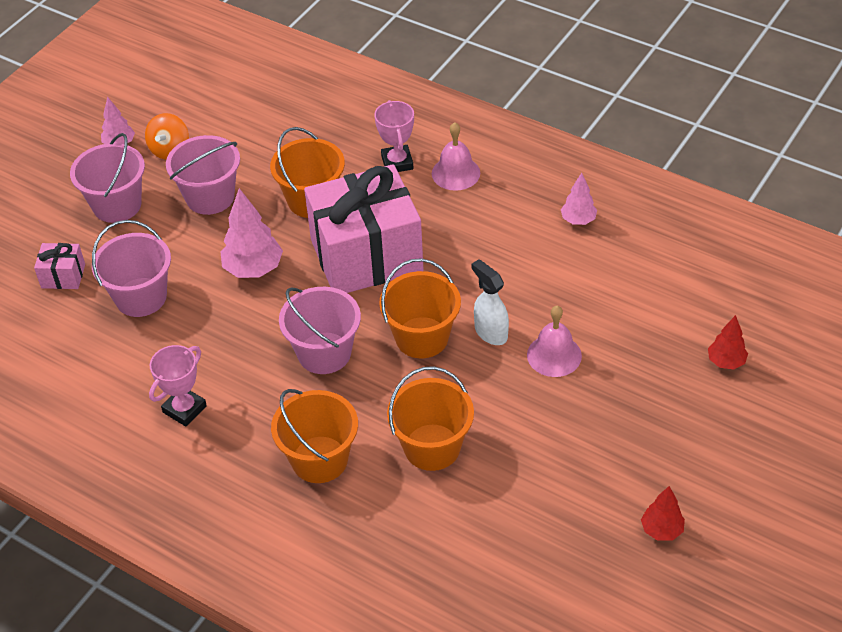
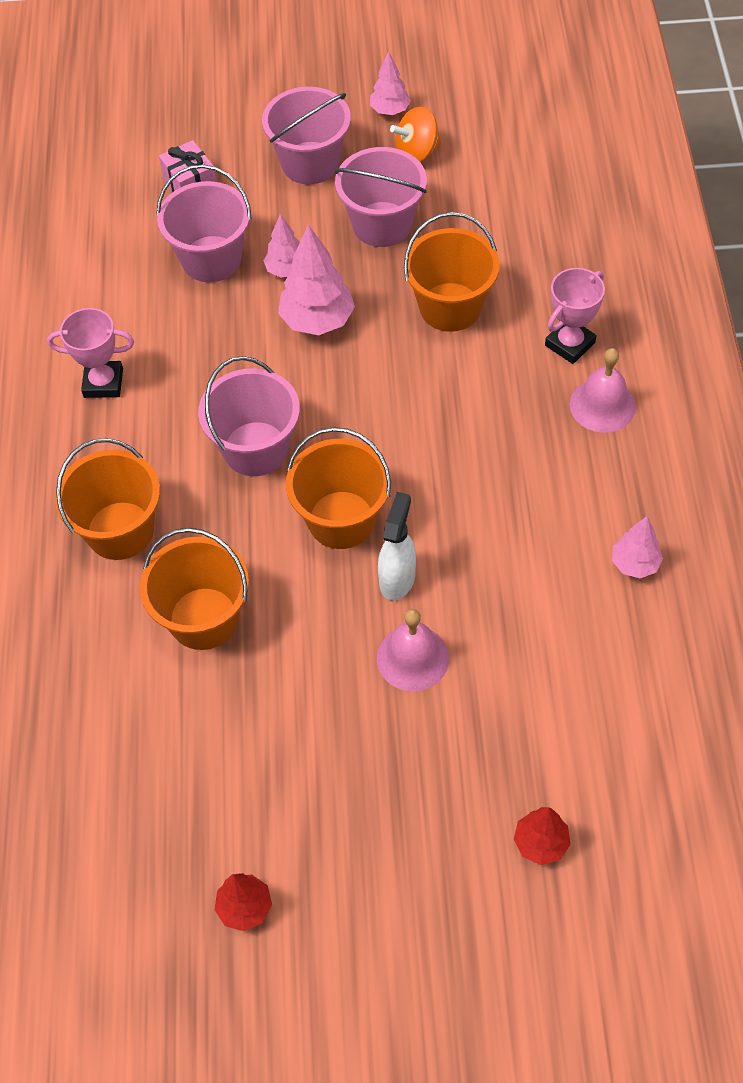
camera: 55 degrees right, 10 degrees up
(194, 263) = (286, 270): none -> pink tree
(366, 255) = (414, 401): pink gift -> none

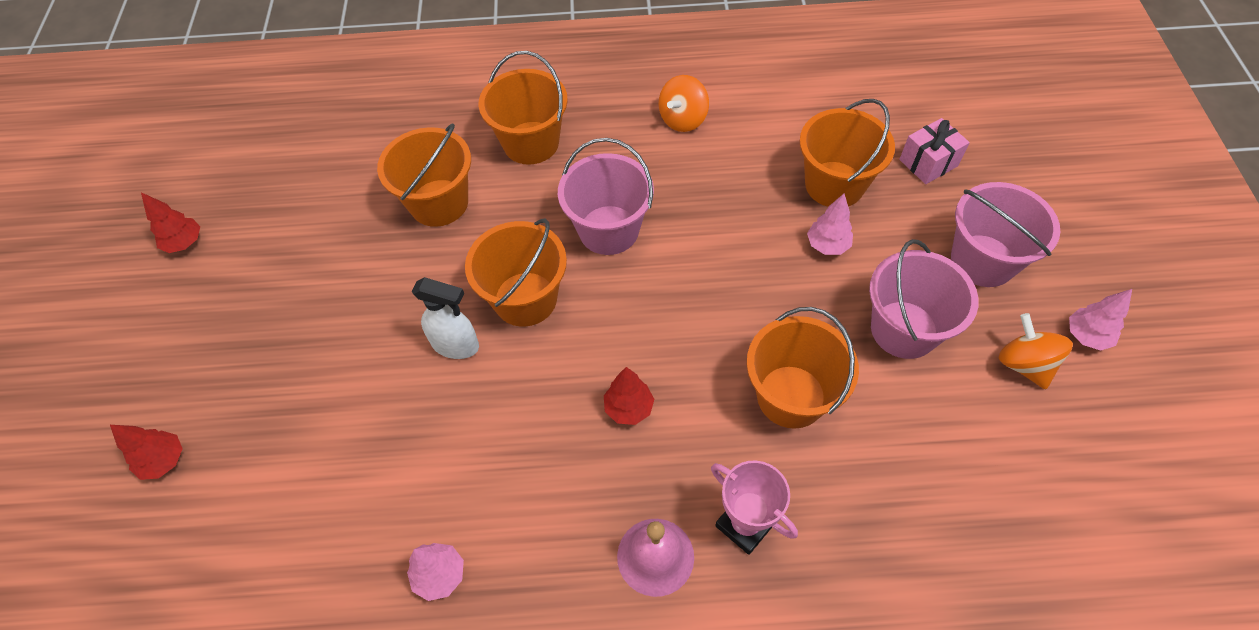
camera: 90 degrees right, 0 degrees up
(103, 383) = (683, 119): pink trophy -> orange spinning top
(211, 259) = (834, 184): pink bucket -> orange bucket
(317, 321) = (763, 273): pink tree -> none
(413, 658) = (371, 358): pink bell -> none
(465, 426) = (629, 408): none -> red tree

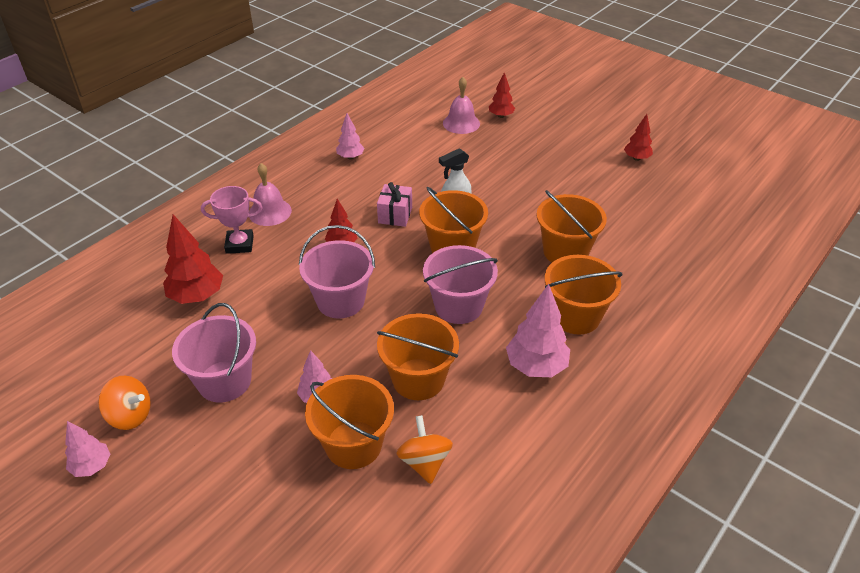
camera: 130 degrees right, 15 degrees down
(224, 499) = (461, 123): none -> pink bell
(622, 132) = (536, 366): none -> pink tree
(683, 119) = (512, 409): orange spinning top -> orange spinning top (424, 462)
(791, 396) = (264, 303): orange bucket -> orange bucket (418, 379)
(860, 475) = (197, 296): none -> red tree
(928, 163) = (298, 523): pink gift -> pink gift (395, 215)
(982, 260) = (199, 468): pink bucket -> pink bucket (340, 301)

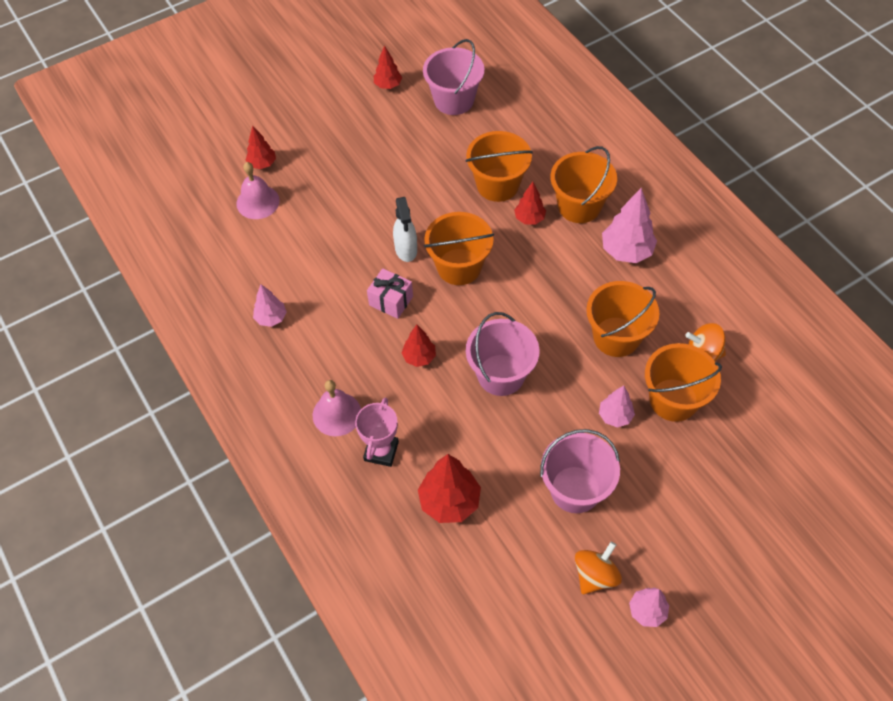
camera: 70 degrees left, 15 degrees up
(458, 306) = (539, 284): pink bucket -> pink bucket (454, 100)
(536, 282) = (529, 218): none -> red tree

